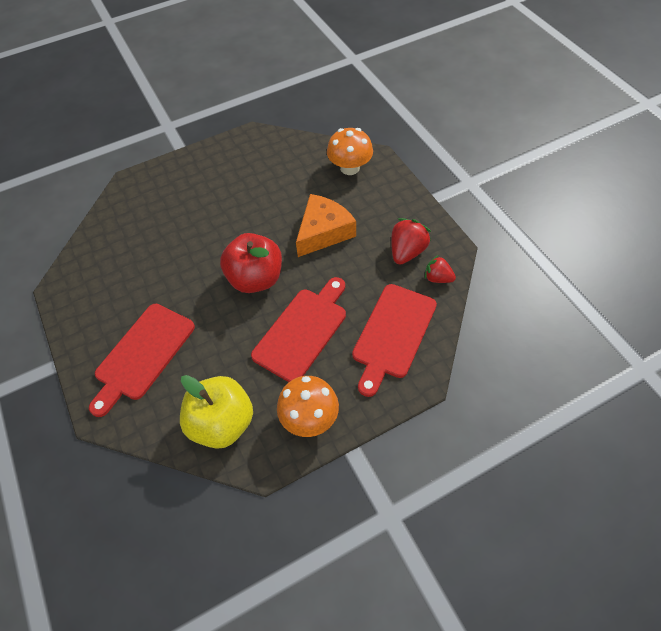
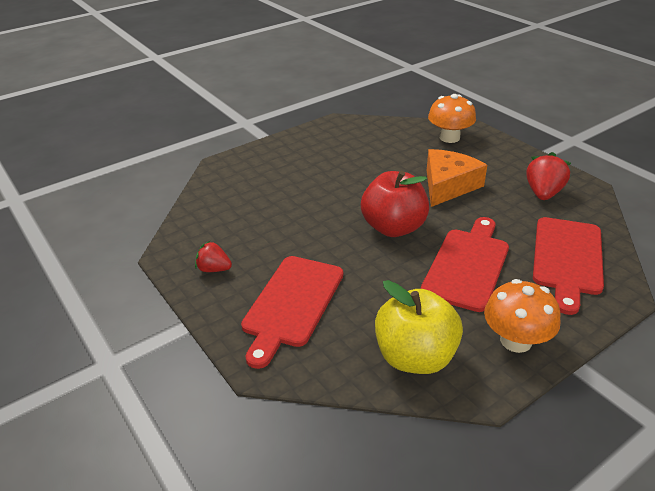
camera: 10 degrees left, 20 degrees down
(437, 278) = (587, 210): red strawberry -> red strawberry (214, 269)

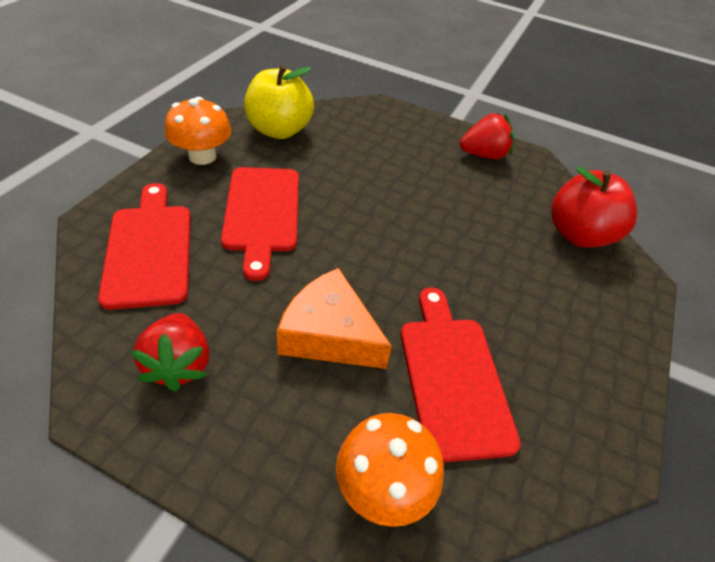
camera: 145 degrees right, 10 degrees up
(214, 269) = (483, 155): red strawberry -> red strawberry, size x1.54
(292, 304) = (395, 144): red cutting board -> red cutting board (452, 377)
(393, 227) = (361, 239): red apple -> red apple (578, 235)
(448, 185) = (329, 334): orange cheese -> orange cheese turned 120 degrees clockwise

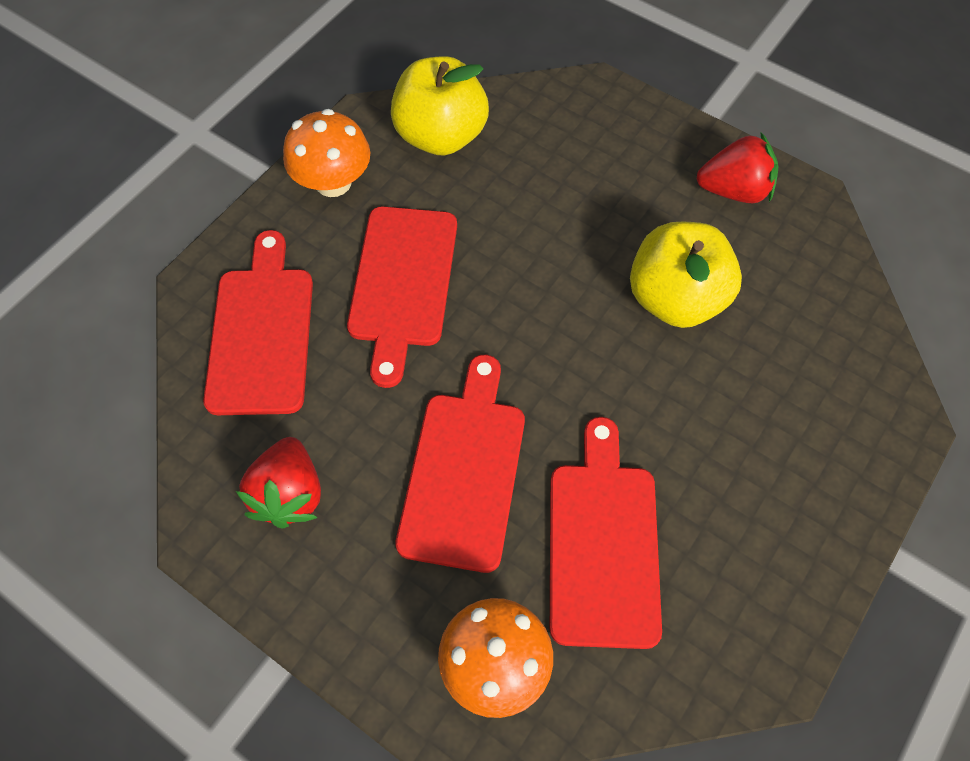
camera: 15 degrees right, 15 degrees up
(329, 334) = (464, 471): orange cheese -> red cutting board
(463, 214) = (675, 299): none -> yellow apple
(578, 235) = (837, 343): red apple -> none

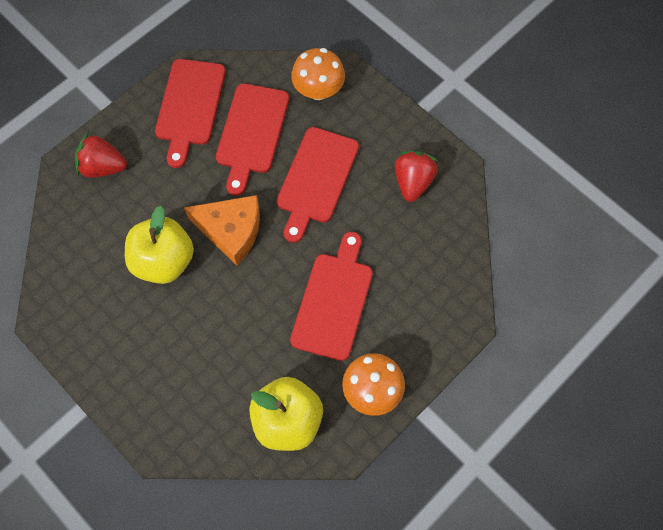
camera: 170 degrees left, 5 degrees up
(261, 332) = (426, 281): red cutting board -> red cutting board (190, 106)
(586, 360) = (231, 231): none -> orange cheese
(734, 190) = (93, 335): red strawberry -> red strawberry (103, 167)

